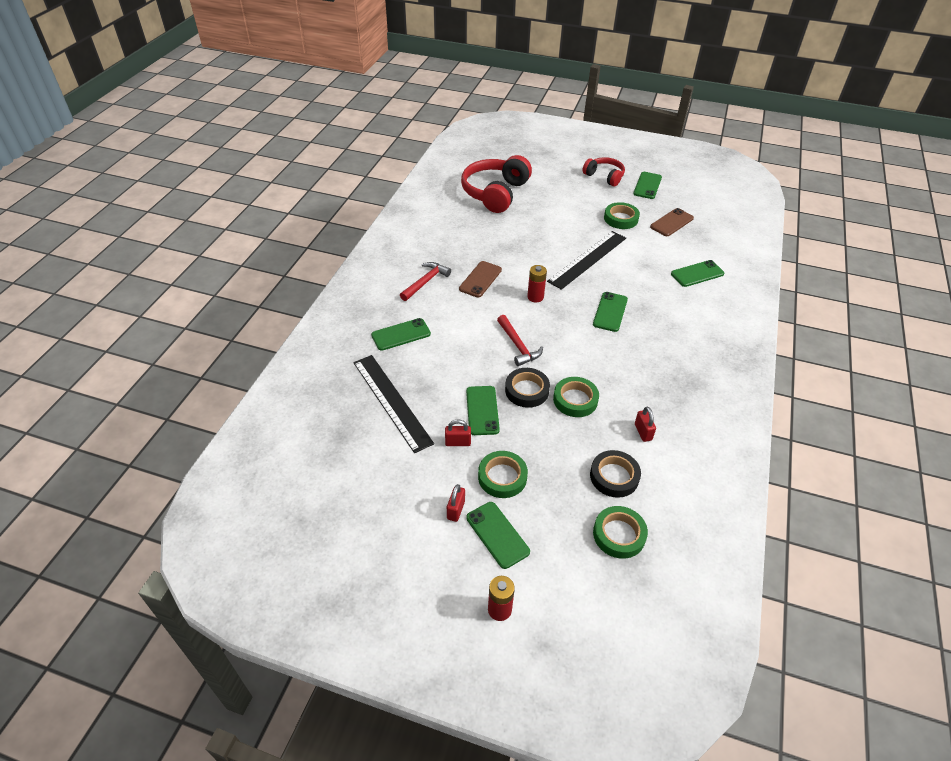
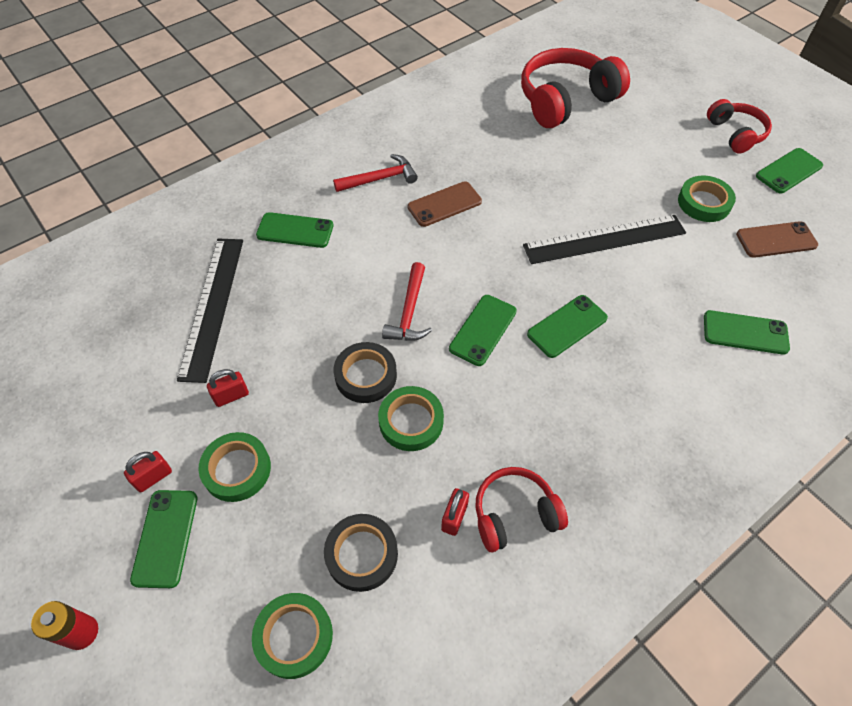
camera: 35 degrees right, 10 degrees up
(458, 442) = (231, 396): red padlock -> red padlock turned 60 degrees counterclockwise
(482, 410) = (293, 372): green phone -> green phone (483, 330)
(535, 297) = (489, 258): red battery -> none
(670, 414) = (514, 514): none -> red headphones

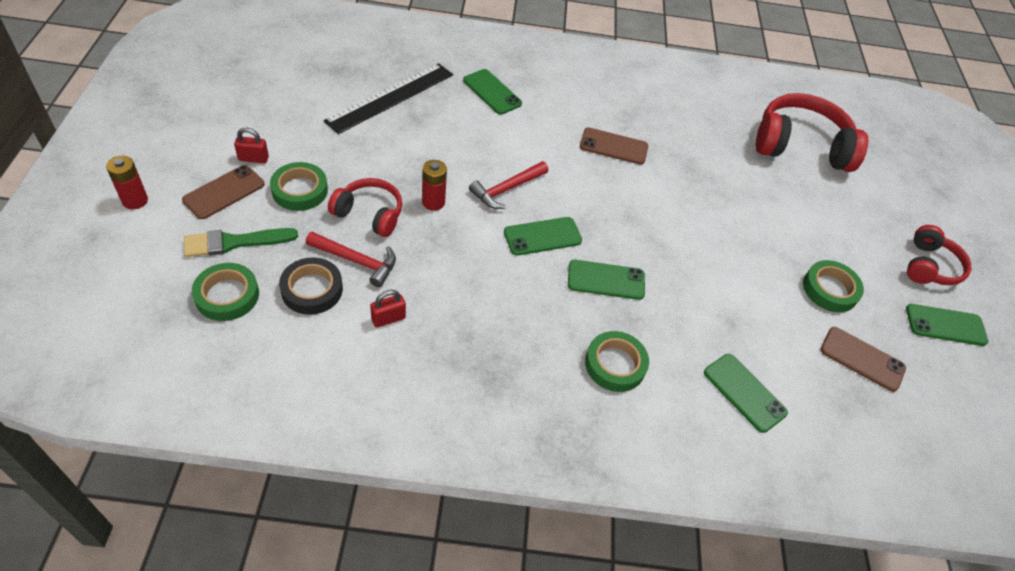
camera: 35 degrees right, 5 degrees down
(165, 538) = (224, 192): green phone -> brown phone
(231, 396) = (343, 152): red padlock -> none
(237, 578) = (234, 242): none -> green brush
(366, 375) = (433, 202): black tape -> red battery
(380, 179) = (587, 101): red hammer -> red hammer (357, 261)
(411, 421) = (429, 248): green tape -> green tape (615, 364)
(514, 514) = (427, 350): red headphones -> red headphones (369, 214)
(604, 239) = (709, 252): black ruler -> none

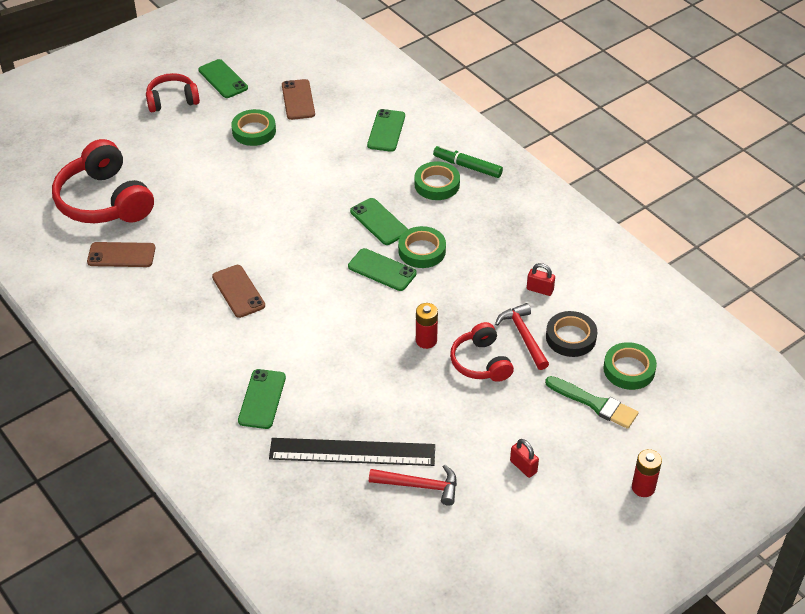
camera: 125 degrees left, 5 degrees down
(224, 192) = (570, 450): brown phone -> brown phone (121, 255)
(300, 190) = (513, 414): green tape -> green tape (422, 251)
(506, 189) = (362, 315): red hammer -> red hammer (420, 486)
(618, 415) = (467, 166): none -> green marker

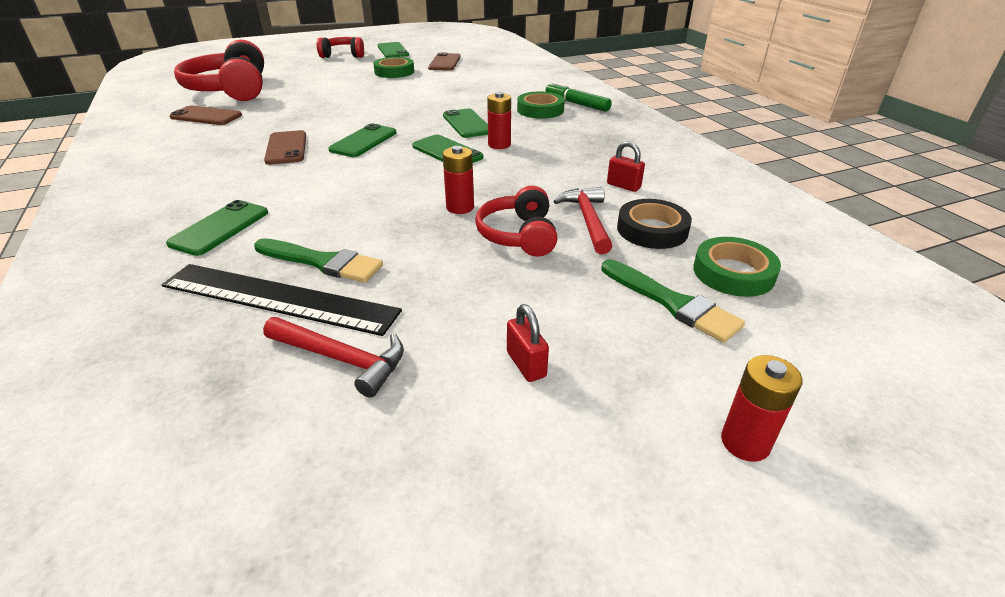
camera: 15 degrees right, 10 degrees down
(360, 416) = (322, 262): none -> green brush
(386, 131) = (510, 81): green phone -> green phone (363, 141)
(422, 251) = (499, 145): green tape -> red battery

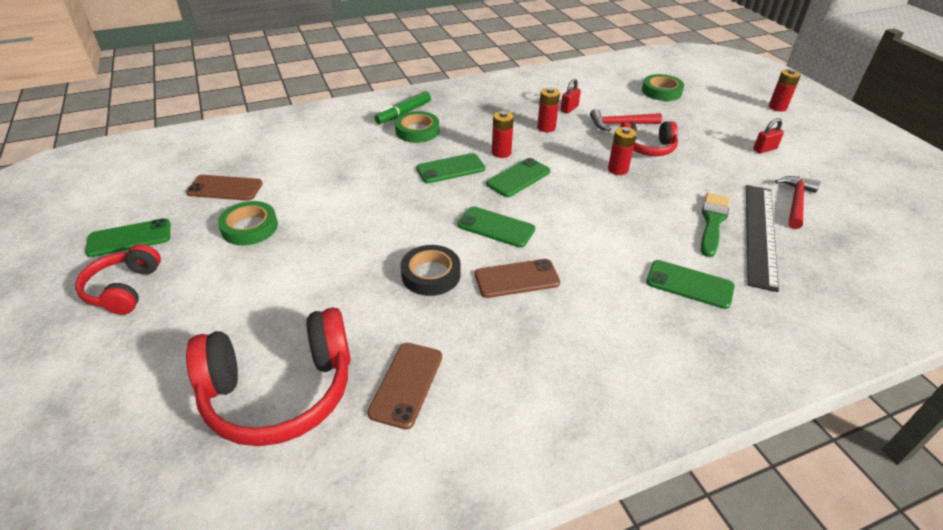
camera: 90 degrees left, 5 degrees up
(563, 169) = (546, 128): none -> red battery
(652, 230) = (625, 106): black tape -> black tape (431, 274)
(672, 303) = (696, 109): green brush -> none

